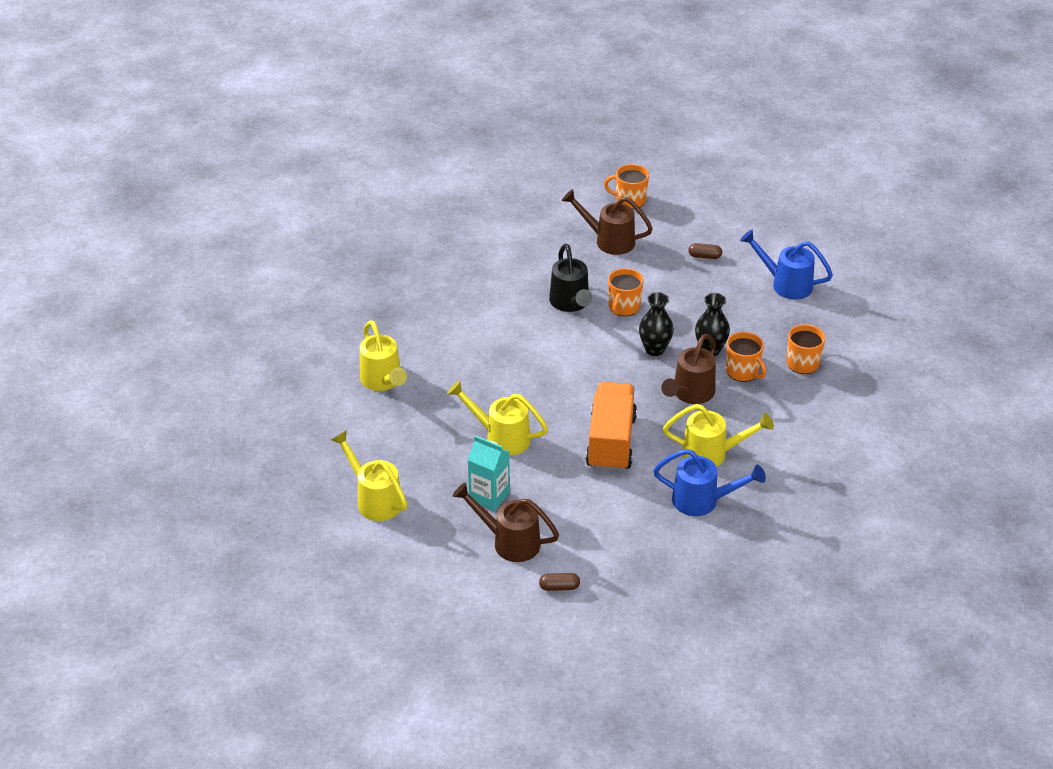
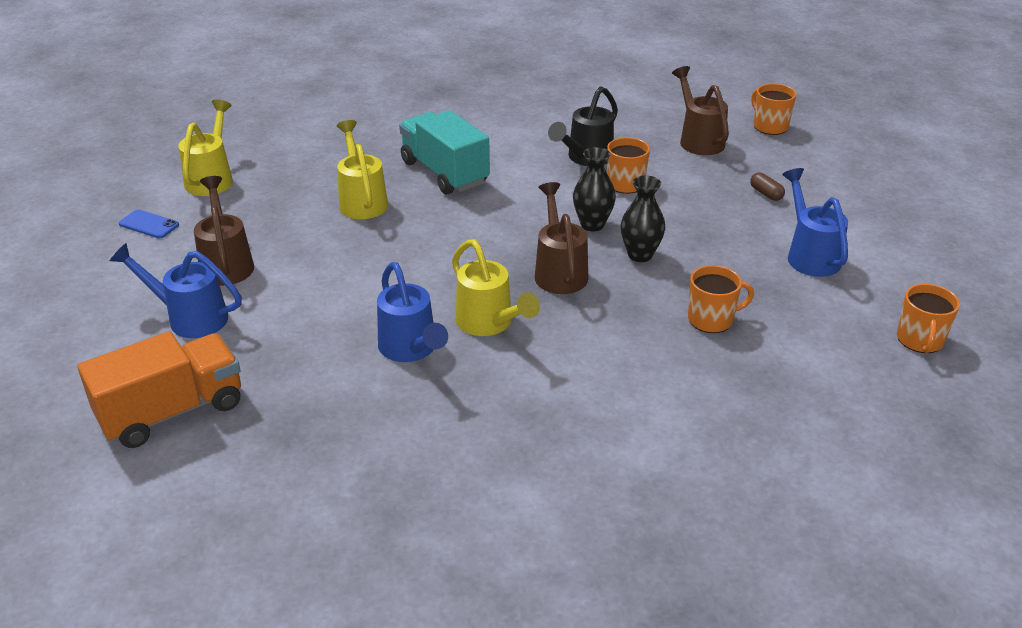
camera: 50 degrees right, 5 degrees down
(383, 381) = (362, 122): yellow watering can -> none
(407, 560) = (149, 224): none -> blue phone
(489, 496) = (276, 228): turquoise carton -> none
(510, 378) = (444, 172): none -> turquoise truck
(559, 587) = (190, 318): brown capsule -> blue watering can
(611, 442) = (429, 258): orange truck -> orange truck (172, 411)
(690, 394) = (559, 272): brown watering can -> brown watering can turned 90 degrees clockwise
(743, 371) = (639, 288): orange mug -> orange mug (920, 340)

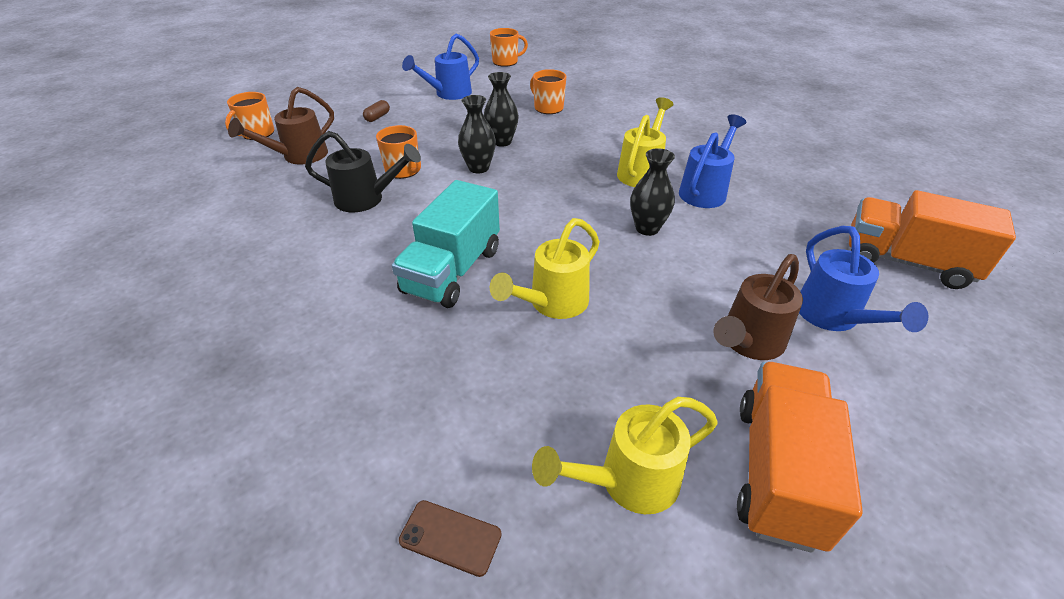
camera: 120 degrees left, 5 degrees up
(149, 224) = (778, 471): blue phone -> orange truck
(254, 127) = (450, 537): none -> brown phone
(394, 281) = (647, 228): none -> black vase
(559, 272) = (554, 164): brown watering can -> none

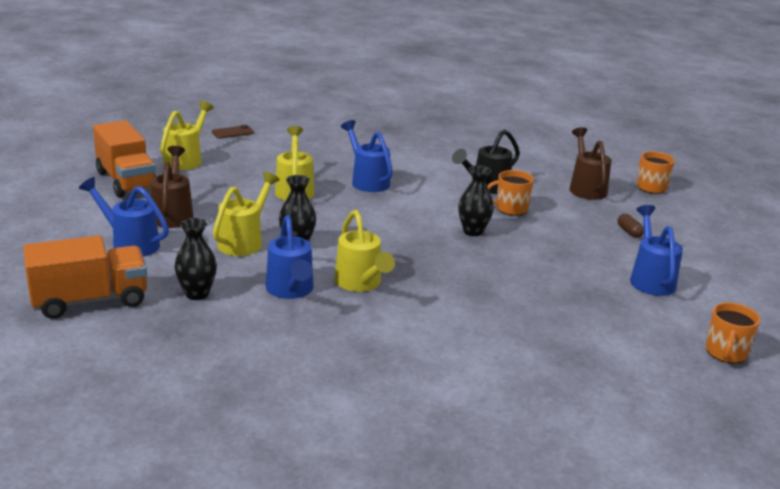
camera: 130 degrees right, 15 degrees down
(452, 271) = (367, 181): turquoise truck -> blue watering can
(502, 142) = (504, 257): black vase -> black vase (197, 294)
(548, 108) = (547, 310): orange mug -> none
(696, 257) = (244, 241): none -> yellow watering can

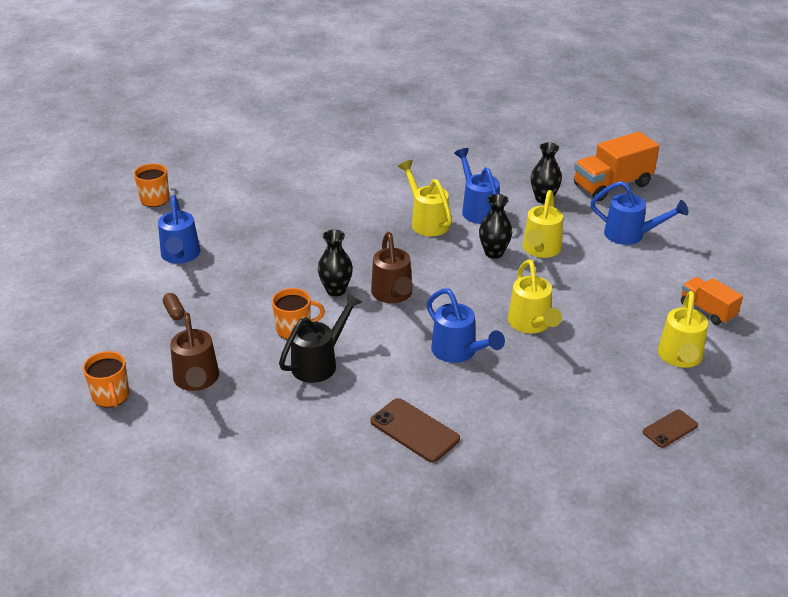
camera: 175 degrees right, 10 degrees up
(126, 181) = (707, 310): orange truck -> orange truck, size x0.60
(173, 214) = (624, 272): brown watering can -> brown watering can (393, 295)
(415, 149) = (414, 430): none -> brown phone

